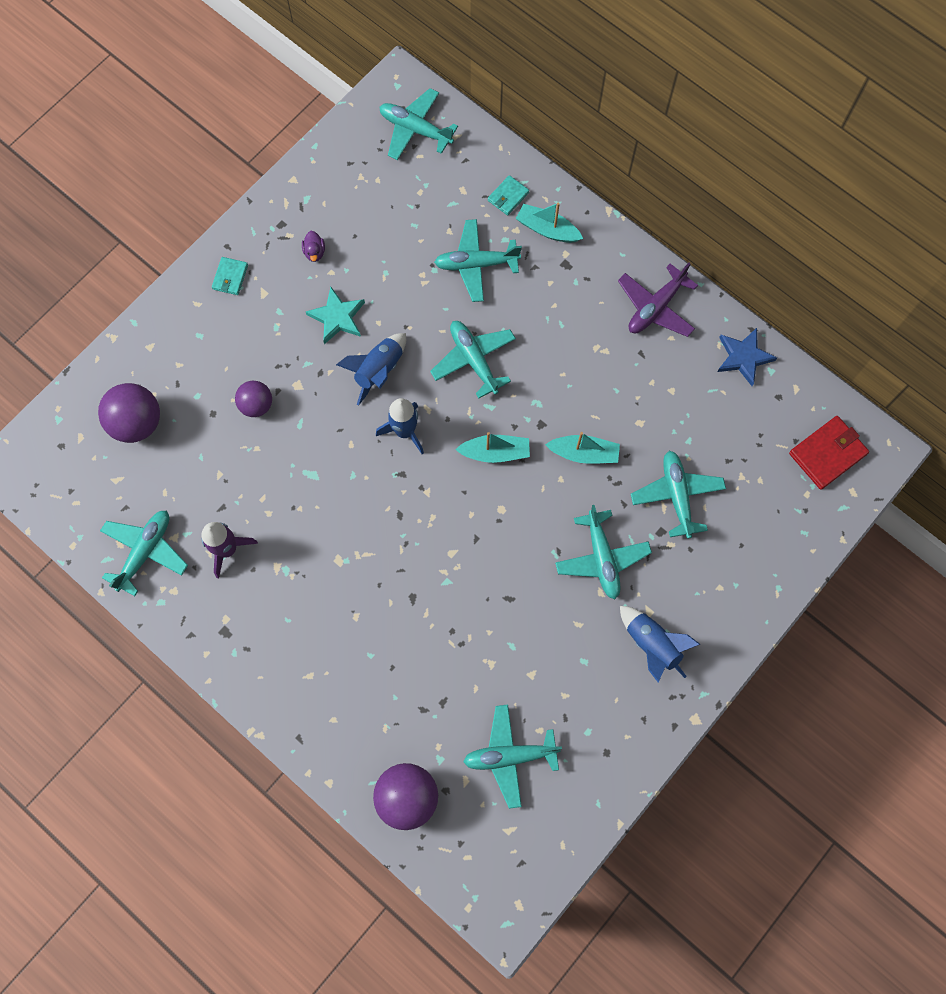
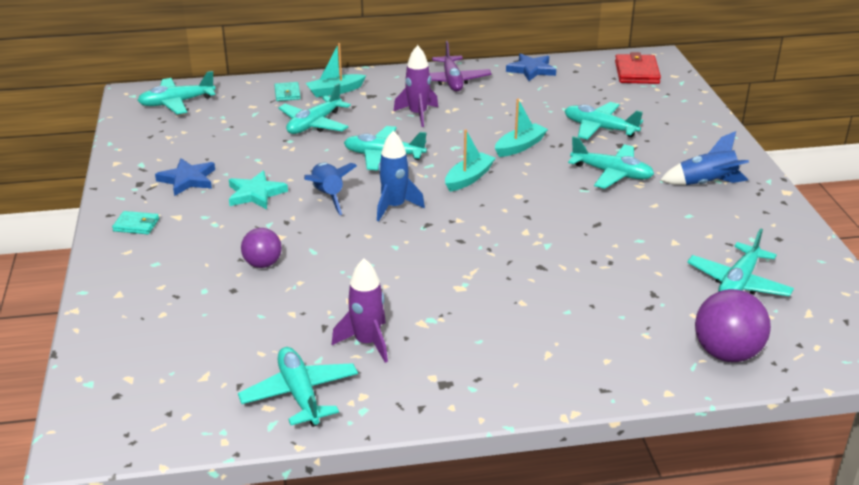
camera: 50 degrees left, 40 degrees down
(137, 422) = (172, 336): purple ball -> none
(230, 277) = (136, 225): turquoise wallet -> turquoise wallet turned 45 degrees counterclockwise
(314, 252) = (188, 180): purple duck -> blue star
(566, 330) = (418, 114): none -> purple rocket

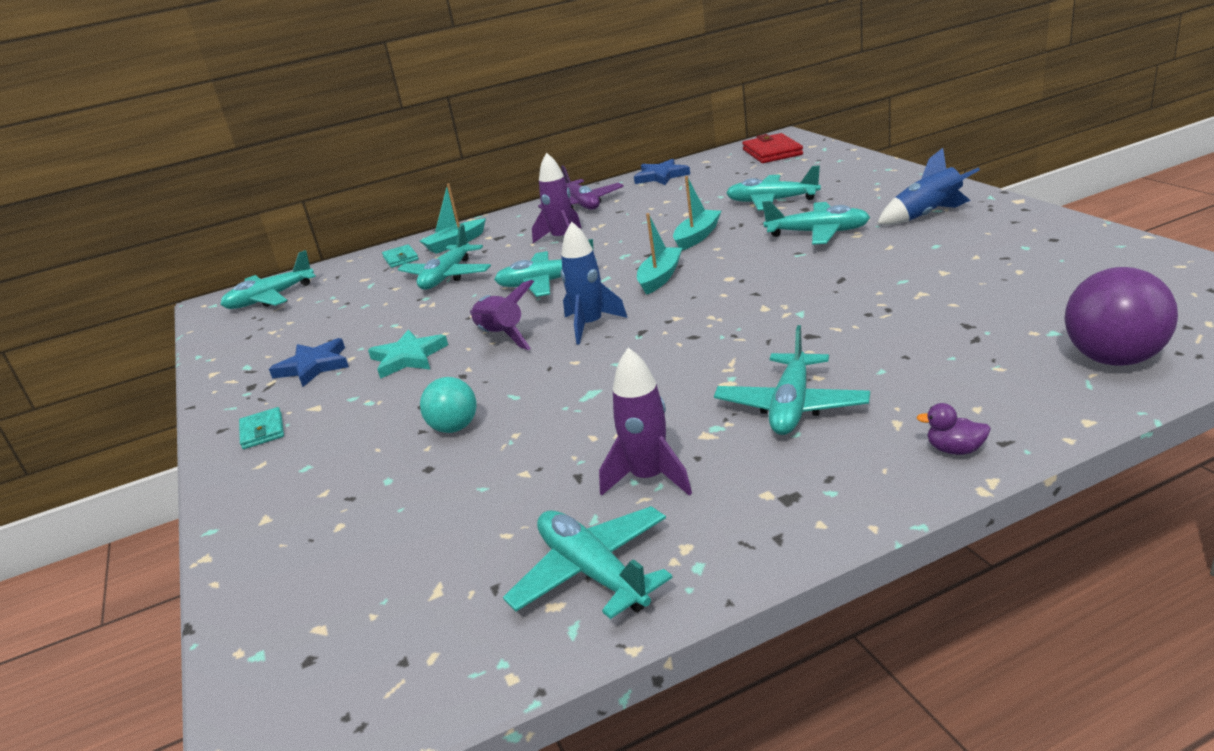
camera: 10 degrees left, 5 degrees down
(136, 225) = (262, 431): turquoise wallet -> turquoise wallet turned 75 degrees clockwise
(263, 264) = (454, 428): purple ball -> turquoise ball
(328, 196) = (501, 336): blue rocket -> purple rocket
(569, 385) = (955, 450): none -> purple duck
(738, 283) = (1053, 288): turquoise plane -> turquoise plane (791, 406)

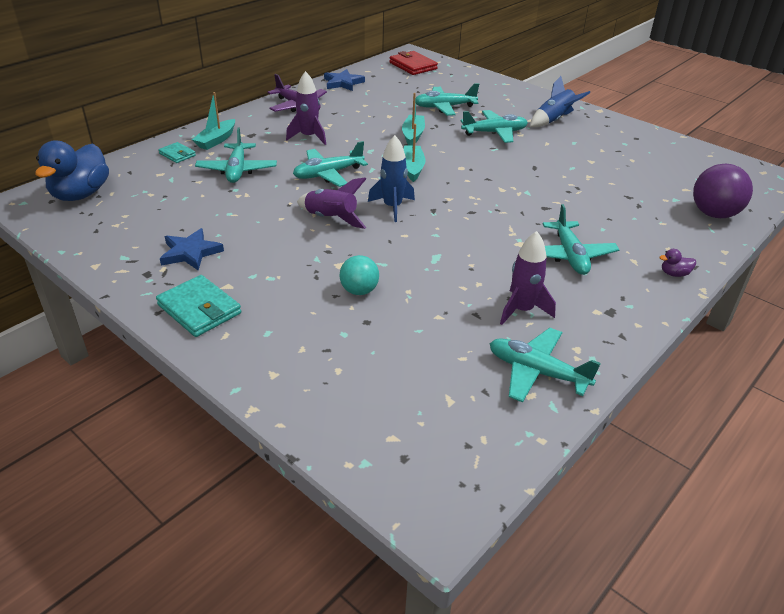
camera: 30 degrees left, 10 degrees up
(262, 431) = (199, 309): turquoise wallet -> turquoise wallet, size x1.71
(270, 298) = (81, 194): turquoise plane -> blue duck
(408, 357) = (269, 240): turquoise star -> none

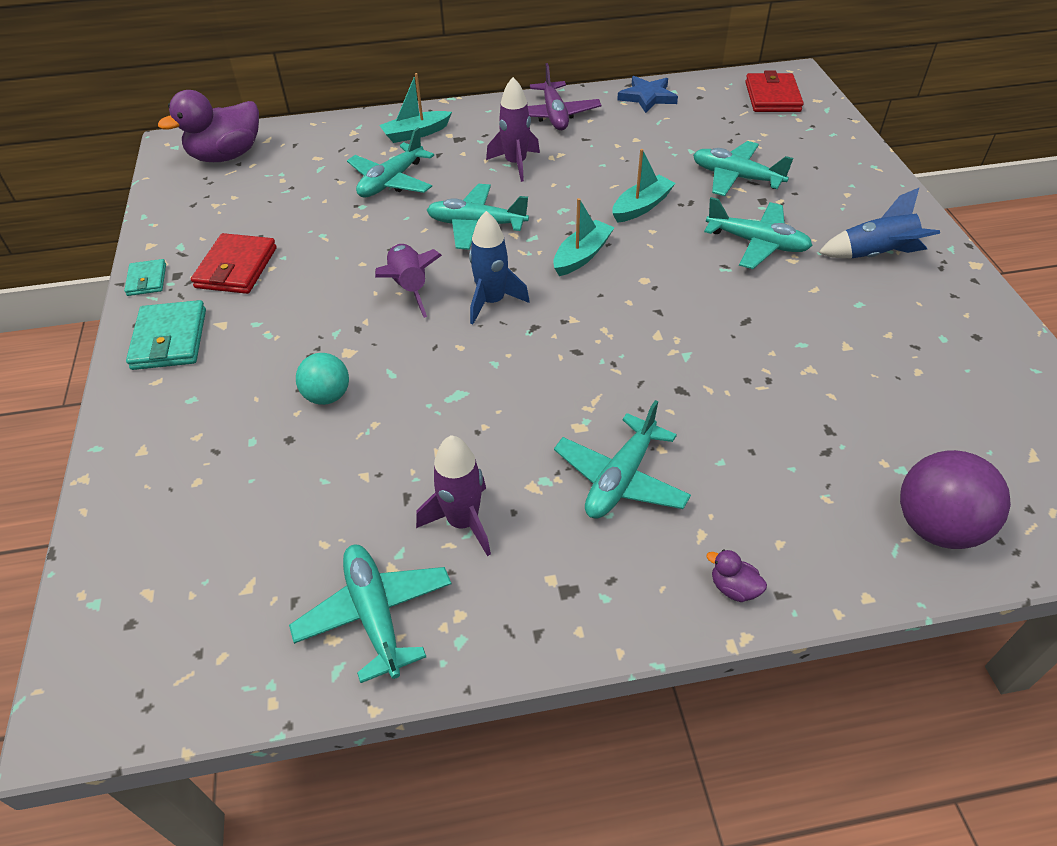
camera: 40 degrees right, 10 degrees up
(81, 194) = (226, 156): blue duck -> purple duck
(177, 154) = (359, 139): turquoise wallet -> turquoise wallet (147, 280)
(190, 252) = (236, 268): blue star -> red wallet

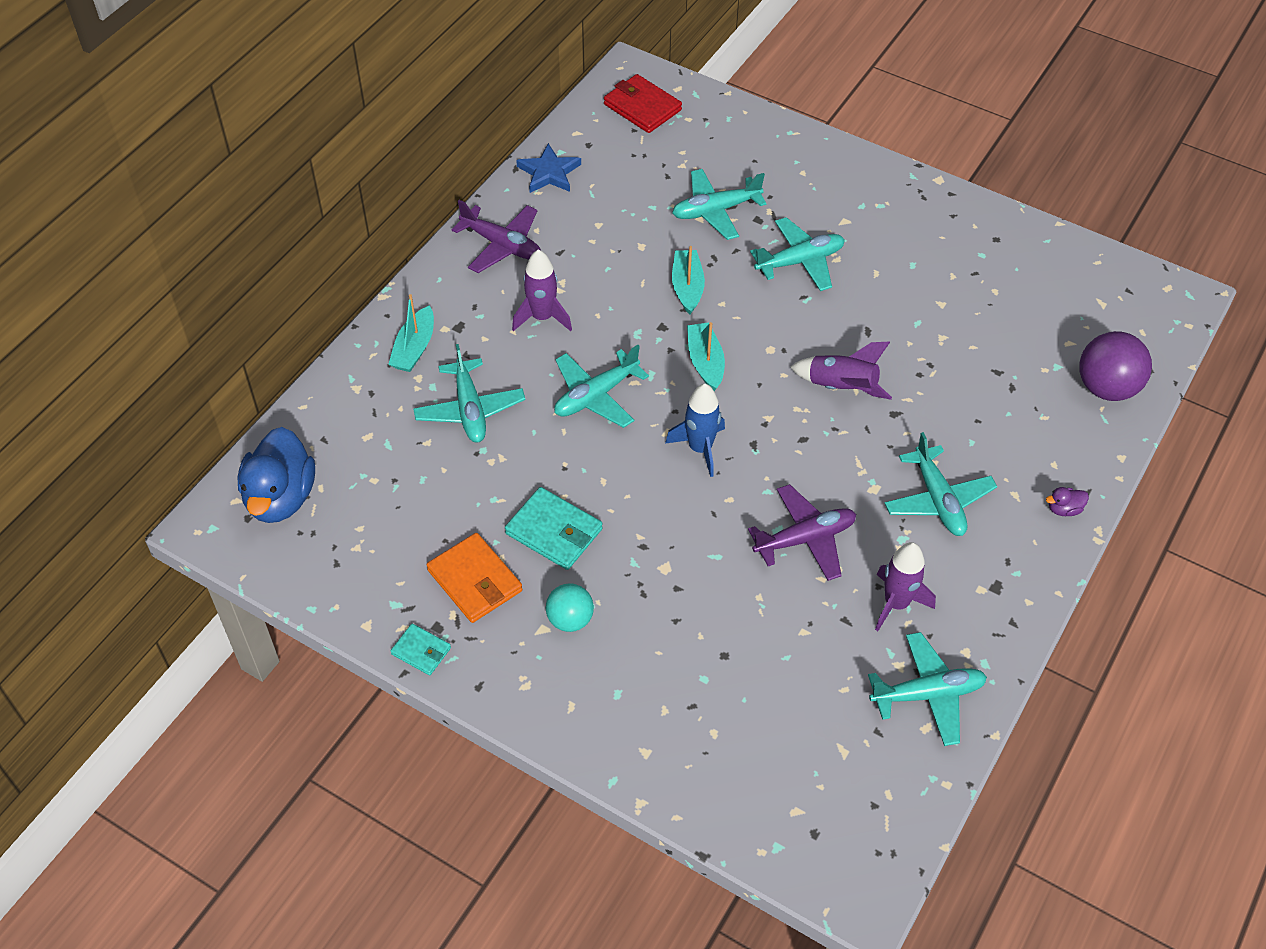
camera: 50 degrees left, 5 degrees up
(169, 339) = (525, 673): turquoise wallet -> turquoise wallet (554, 531)
(226, 156) = (281, 498): purple duck -> blue duck
(236, 268) = (474, 581): red wallet -> orange wallet
(327, 396) = (701, 607): turquoise ball -> turquoise ball (570, 619)
(375, 614) = (927, 694): turquoise plane -> turquoise plane turned 150 degrees clockwise
(409, 287) = (628, 486): purple rocket -> purple rocket (841, 387)
(469, 415) = (805, 539): none -> purple plane
(875, 255) = (878, 216): blue rocket -> none

